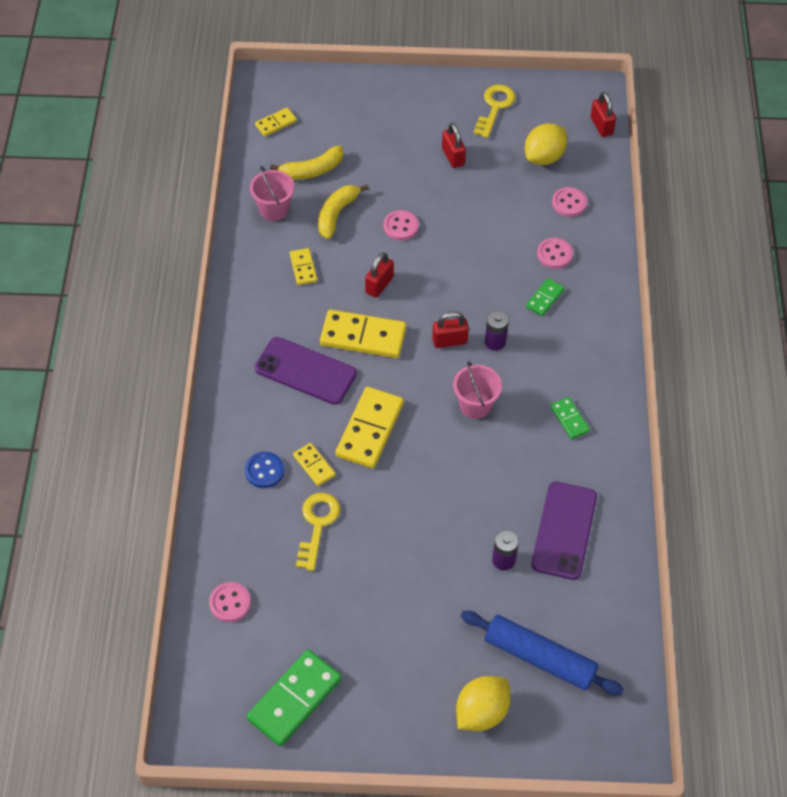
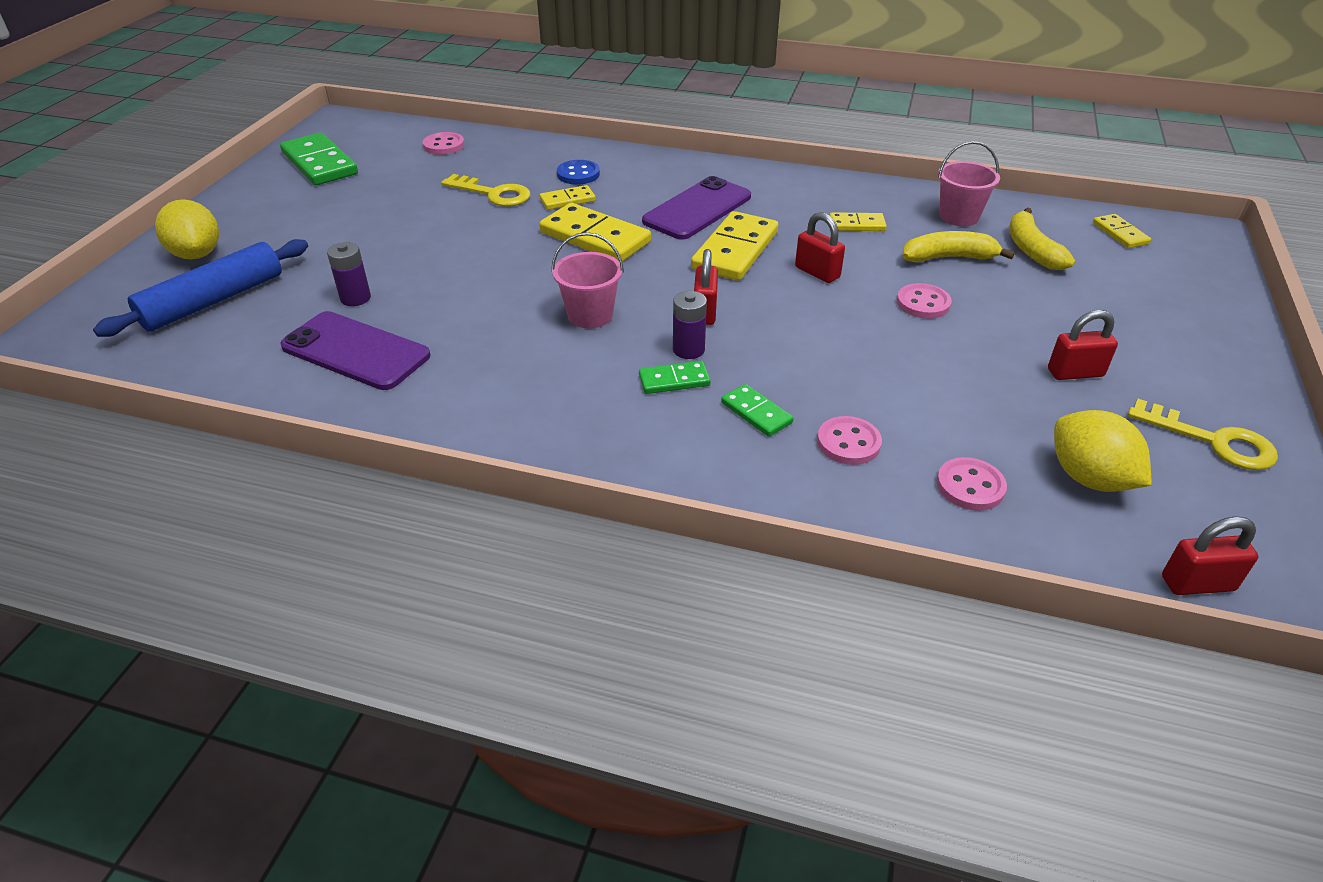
camera: 105 degrees right, 15 degrees down
(337, 214) = (949, 257): yellow banana -> yellow banana turned 45 degrees counterclockwise
(569, 419) = (522, 392): green domino -> green domino (674, 380)

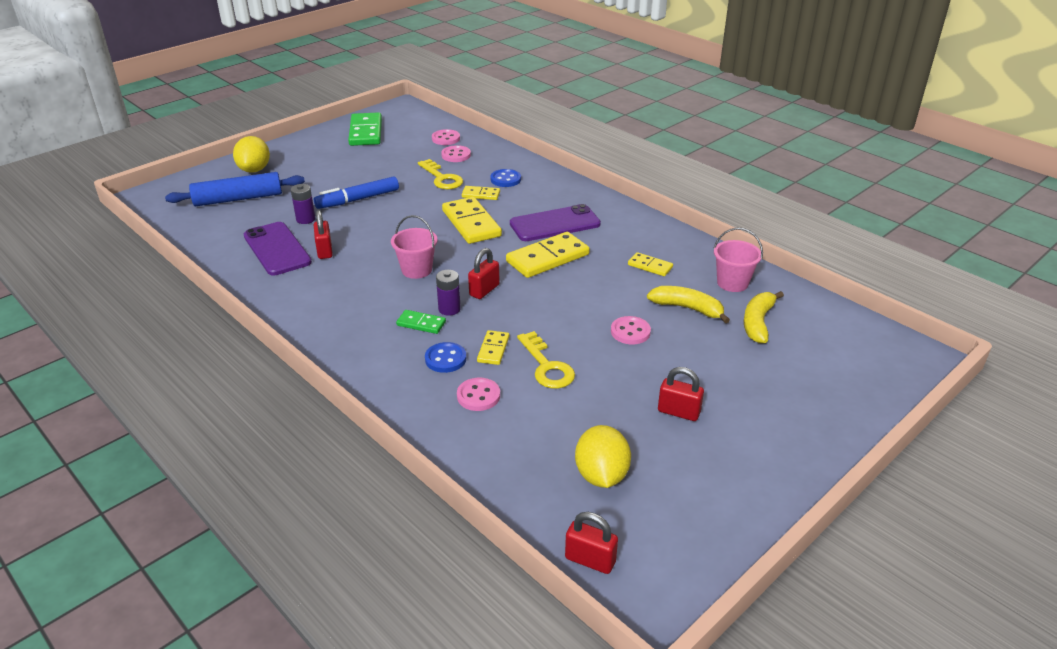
camera: 30 degrees right, 5 degrees down
(405, 251) = (358, 199): none -> blue marker
(756, 413) = (445, 359): green domino -> blue button
(817, 272) = (584, 289): red padlock -> red padlock (324, 251)
(970, 486) = (520, 448): pink button -> pink button (456, 155)
(1120, 233) = (846, 334): yellow domino -> yellow domino (493, 349)
(1212, 440) = (719, 489): yellow key -> yellow key (547, 366)

